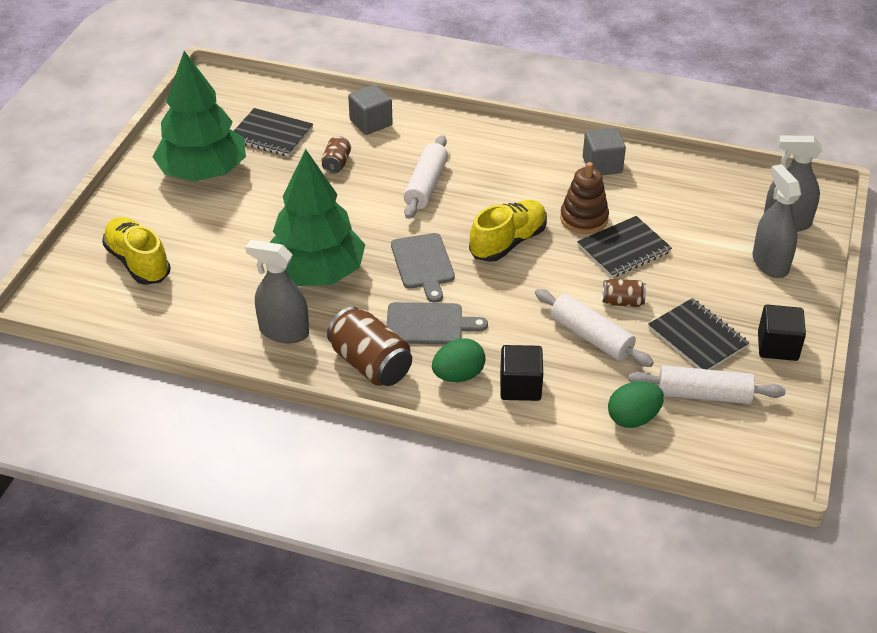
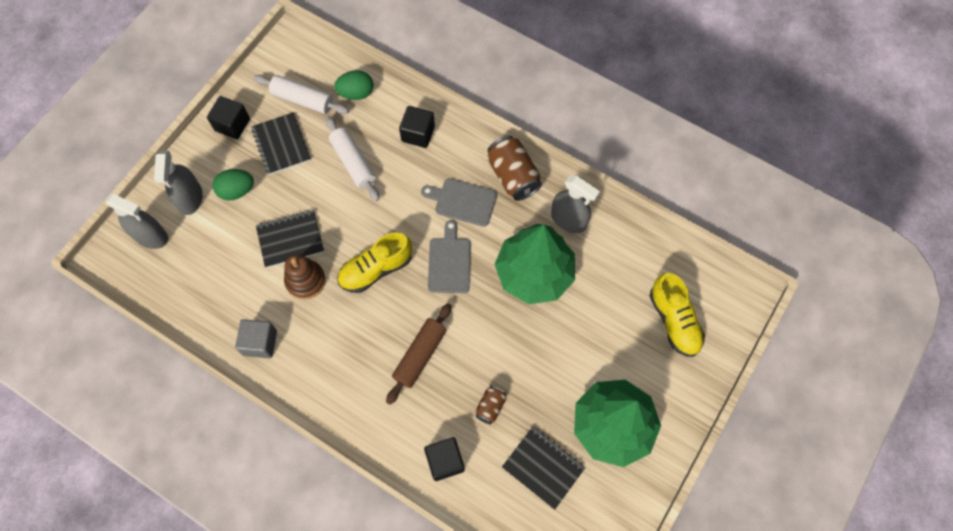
camera: 165 degrees left, 25 degrees up
(371, 123) = (445, 461): grey cube -> black cube
(426, 185) = (420, 355): white rolling pin -> brown rolling pin
(458, 375) = (456, 152): green egg -> green egg (237, 191)
(622, 302) = (317, 188): brown can -> none

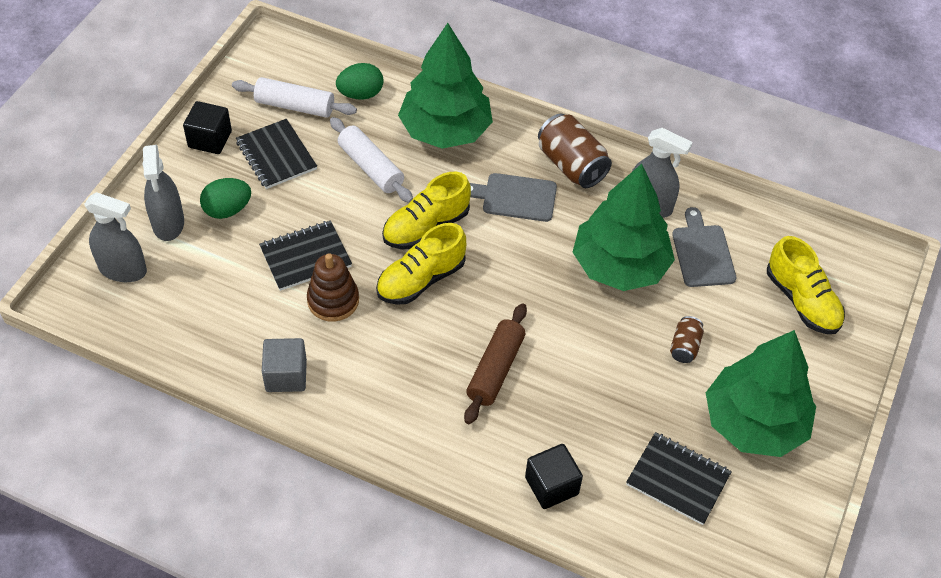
camera: 10 degrees left, 15 degrees down
(388, 222) = (426, 227): none -> yellow shoe
(418, 134) = (445, 130): black cube -> green tree
(449, 262) = (512, 264): grey cutting board -> grey cutting board (702, 253)
(490, 406) = (596, 418): brown can -> brown can (684, 347)

